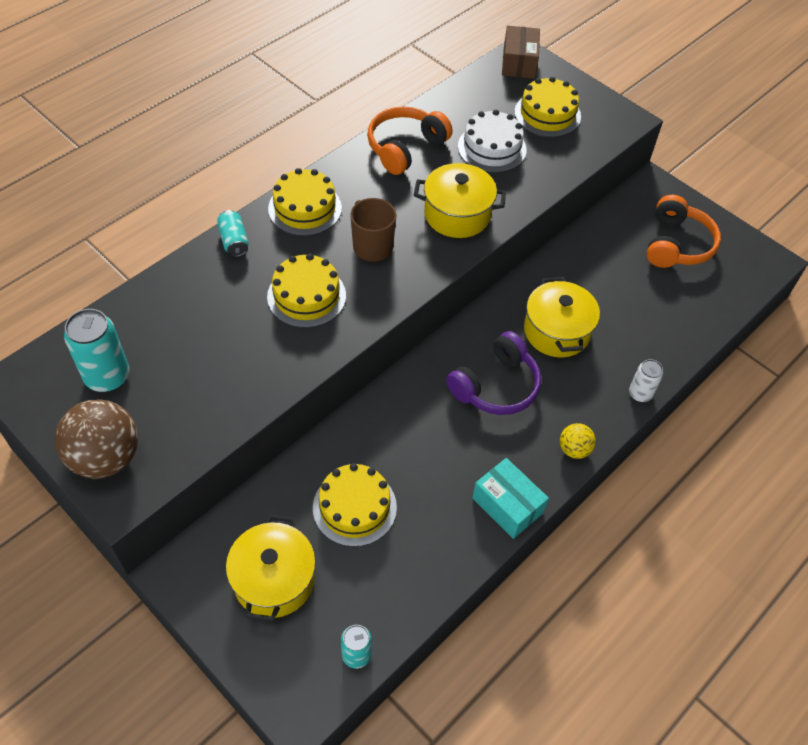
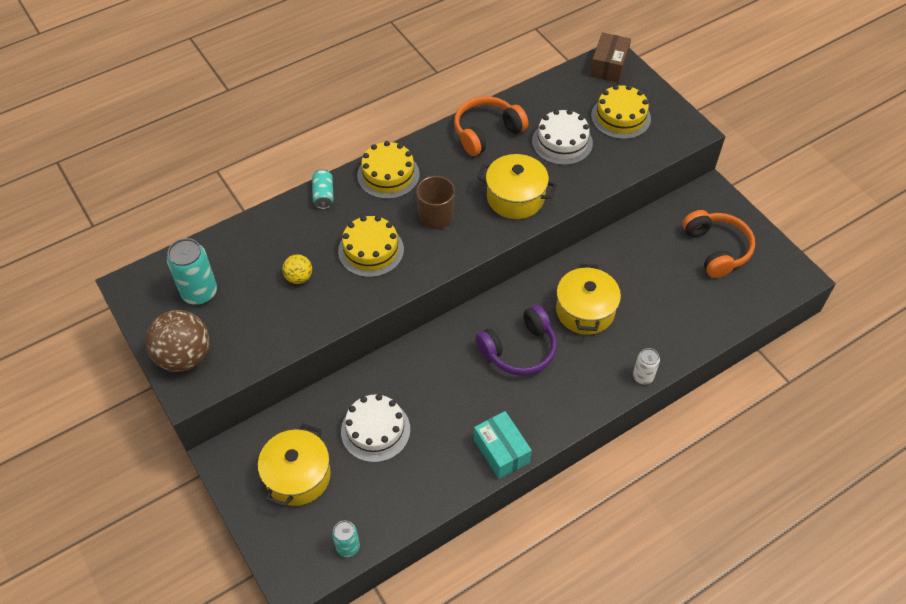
camera: 15 degrees right, 0 degrees up
(354, 507) = (375, 430): yellow cake -> white cake
(574, 449) = (571, 414): yellow ball -> yellow ball (299, 277)
(677, 244) = (716, 249): orange headphones -> orange headphones turned 45 degrees counterclockwise

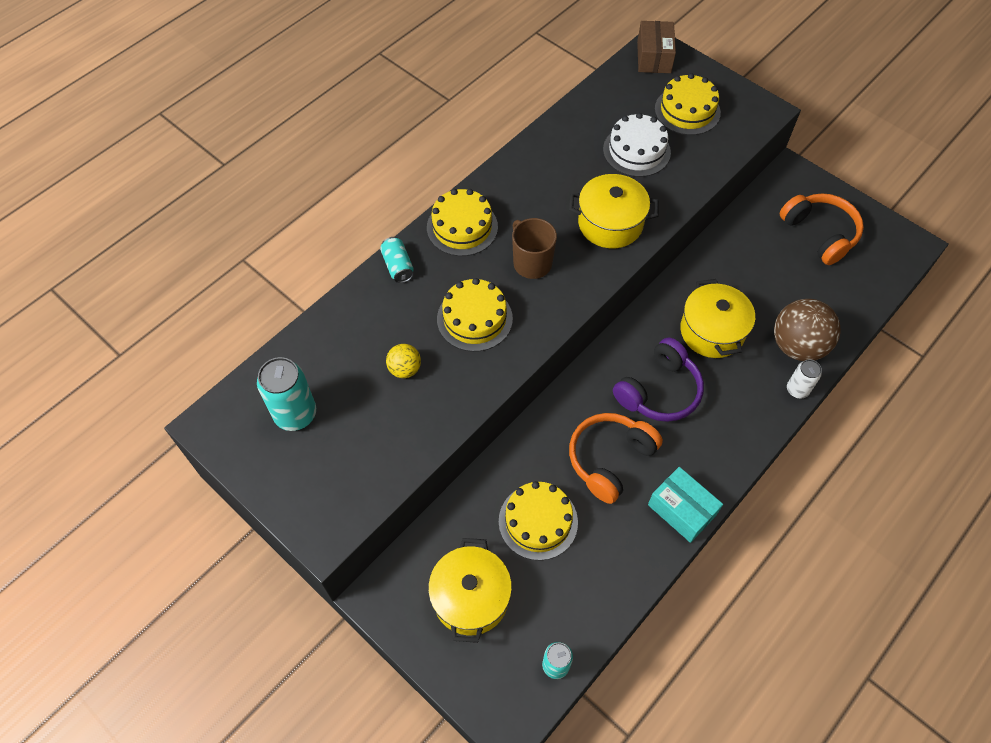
camera: 15 degrees left, 5 degrees up
(184, 356) = (305, 496): brown ball -> brown ball (797, 346)
(375, 430) = (538, 521): white cake -> yellow cake
(486, 132) = (552, 156): orange headphones -> orange headphones (610, 459)

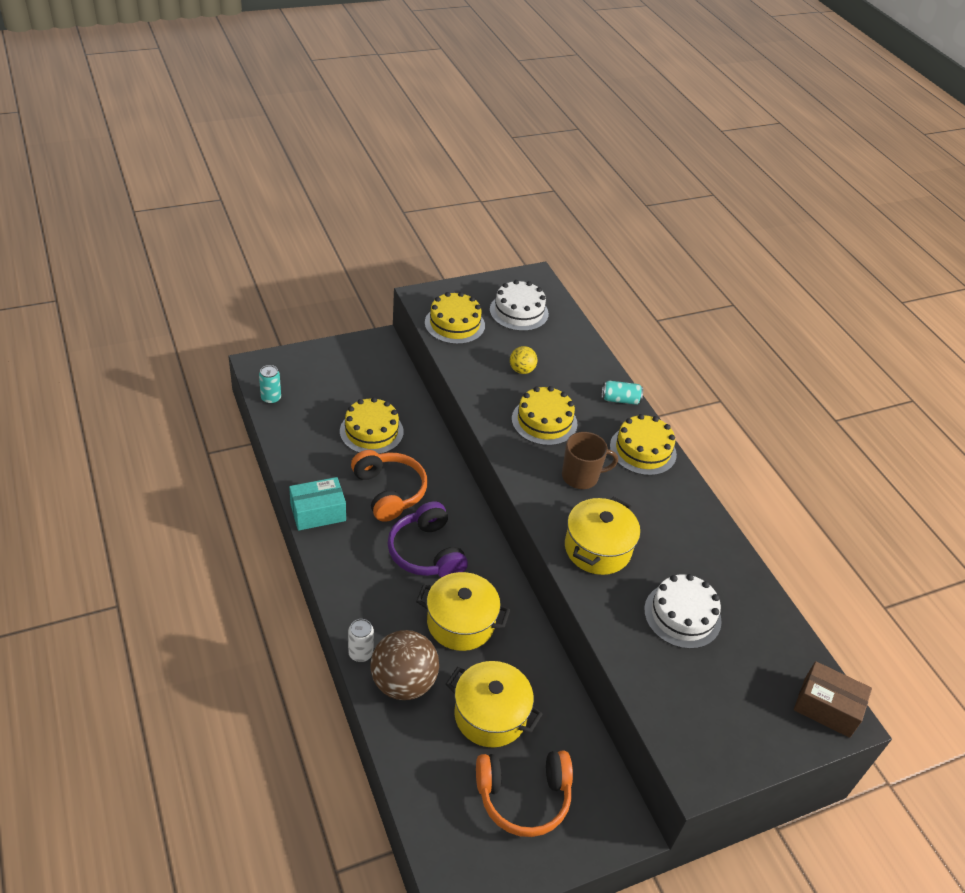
camera: 110 degrees right, 15 degrees down
(295, 414) = (519, 312): turquoise can -> white cake
(470, 597) = (346, 379): yellow pot -> yellow pot (490, 715)
(687, 110) = (725, 693): yellow cake -> yellow cake (454, 324)

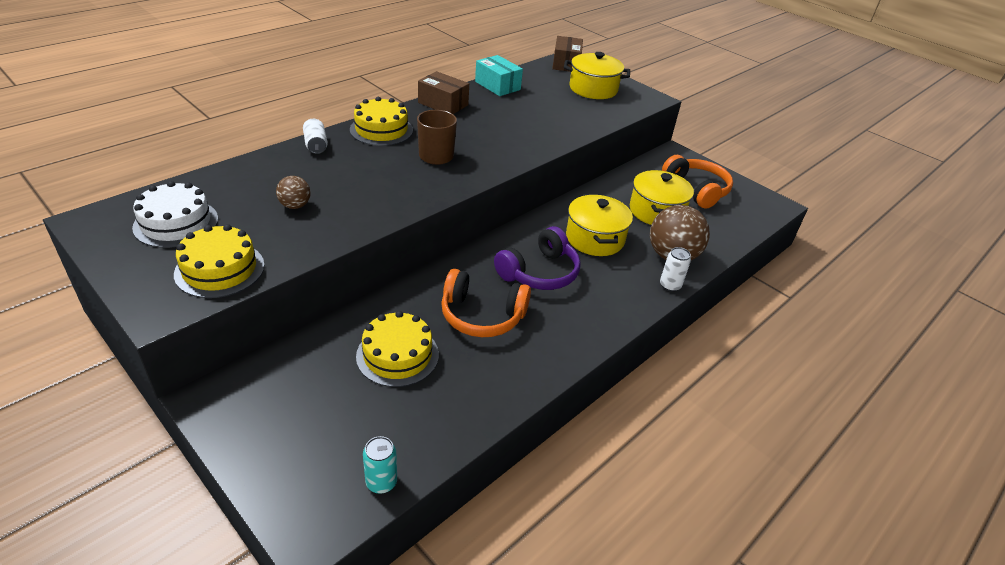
camera: 110 degrees left, 5 degrees down
(318, 512) = (546, 362): turquoise box -> turquoise box (497, 85)
(389, 491) = (482, 315): orange headphones -> orange headphones turned 120 degrees counterclockwise
(521, 370) = (295, 206): yellow ball -> brown ball
(544, 421) = (373, 182): yellow cake -> none
(597, 548) = (511, 141): yellow pot -> yellow pot (593, 89)
(620, 400) = (316, 145): turquoise can -> white can
(682, 615) = (542, 106): white cake -> none
(698, 517) = (443, 104): none -> brown box

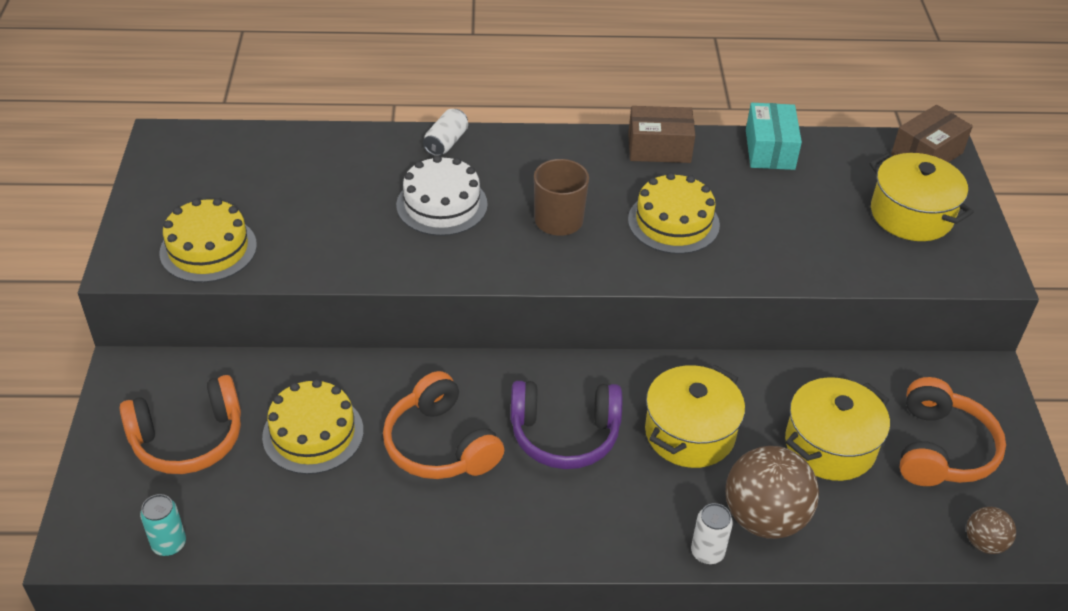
camera: 45 degrees right, 5 degrees up
(176, 223) = (225, 177): white cake -> white cake (442, 205)
(295, 206) = (343, 211): brown ball -> brown ball (984, 543)
(313, 411) = (188, 439): none -> orange headphones
(381, 130) = (539, 154): yellow cake -> yellow cake (673, 222)
(443, 104) = (659, 148): brown box -> brown box turned 75 degrees counterclockwise

